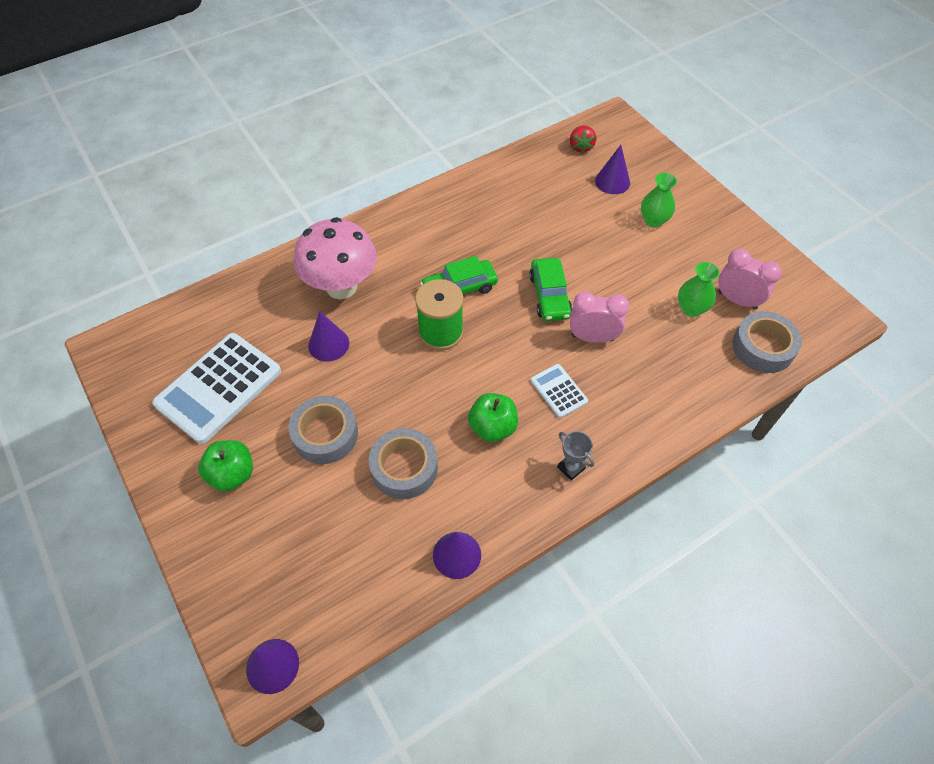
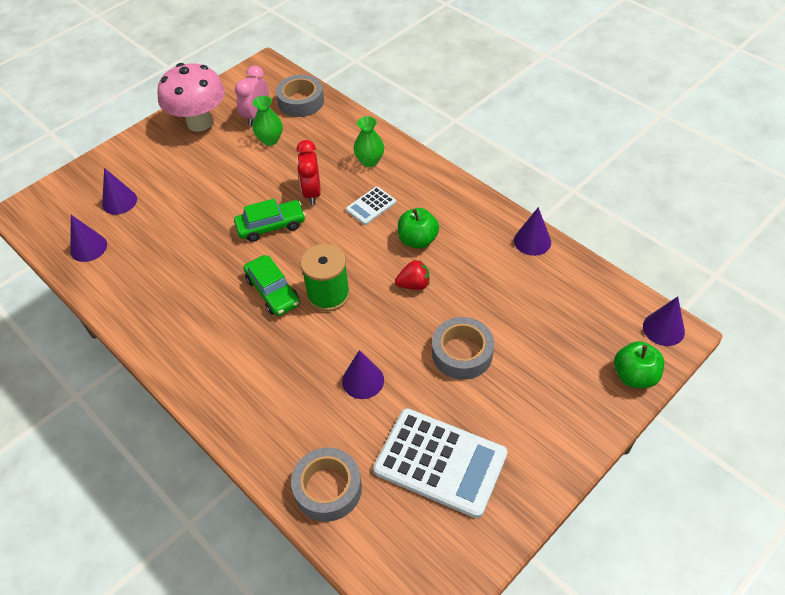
camera: 100 degrees left, 5 degrees down
(232, 474) = (527, 414): green apple -> green apple (634, 376)
(341, 287) = (287, 390): pink mushroom -> pink mushroom (199, 123)
(404, 468) = (474, 289): grey tape -> grey tape (328, 488)
(555, 161) = (88, 247): none -> purple cone
(571, 468) = (437, 190): grey trophy -> none
(580, 147) = (67, 230): red strawberry -> red strawberry (414, 285)
(592, 338) = (312, 193): pink clock -> red clock
(653, 220) = (171, 169): green vase -> green vase (369, 161)

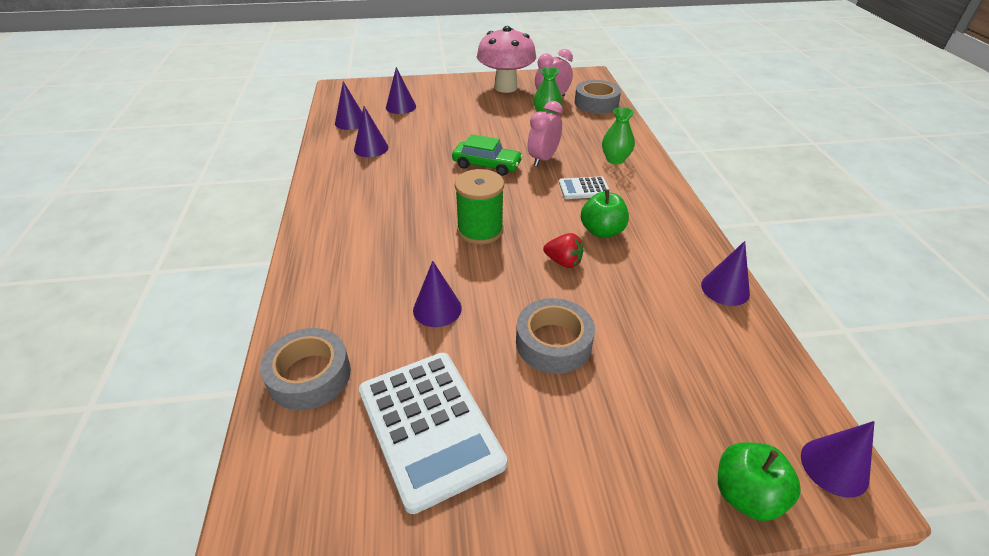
camera: 35 degrees right, 10 degrees down
(145, 267) = (371, 148): none -> purple cone
(272, 291) = (439, 206): green car -> none
(312, 193) = (543, 159): red clock -> pink clock

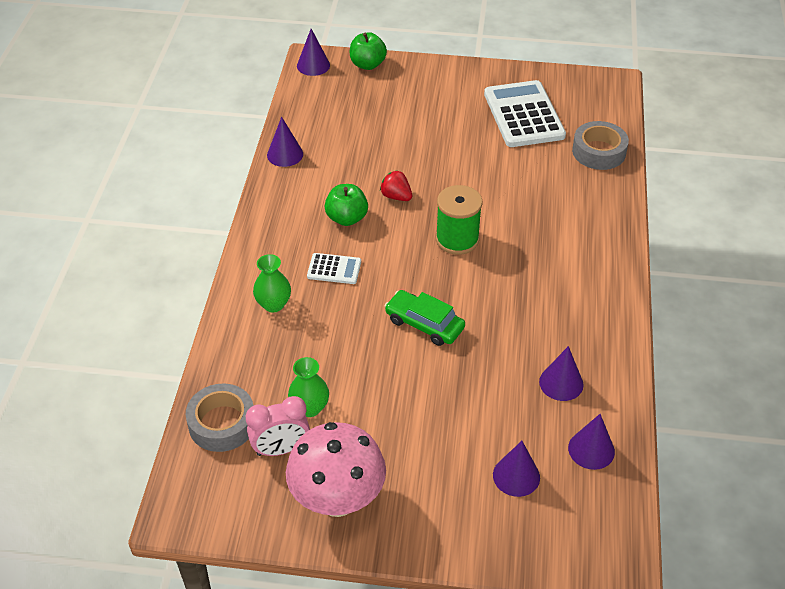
camera: 165 degrees left, 5 degrees up
(437, 309) = (508, 178): purple cone -> none
(543, 159) = (355, 321): pink clock -> none
(553, 343) = (432, 143): grey tape -> none

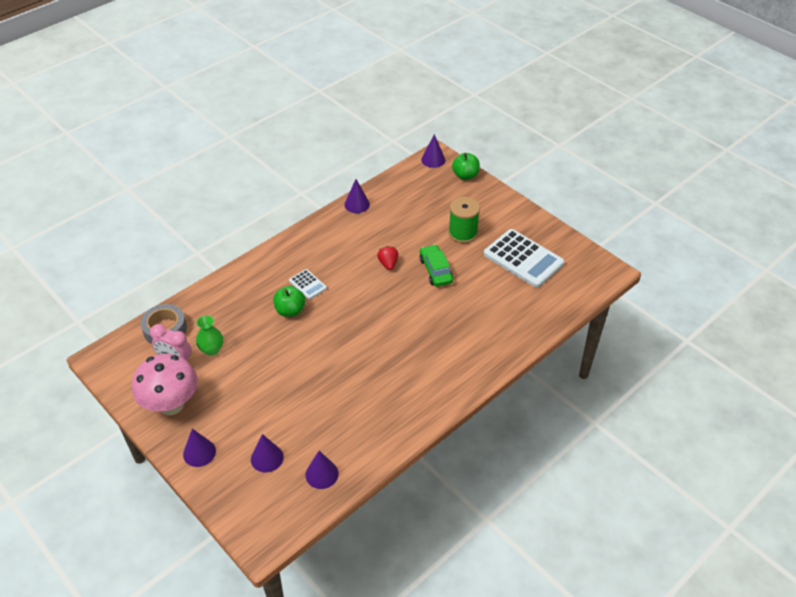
camera: 40 degrees right, 0 degrees up
(273, 304) = (256, 284): green vase -> none
(347, 218) = (347, 260): green apple -> green apple (290, 310)
(424, 324) = (318, 345): green car -> green car (436, 270)
(457, 239) = (392, 309): green spool -> green spool (463, 233)
(523, 115) = (523, 259): white calculator -> white calculator turned 105 degrees clockwise
(561, 383) = (350, 427): purple cone -> purple cone (199, 452)
(599, 152) = (543, 309): grey tape -> none

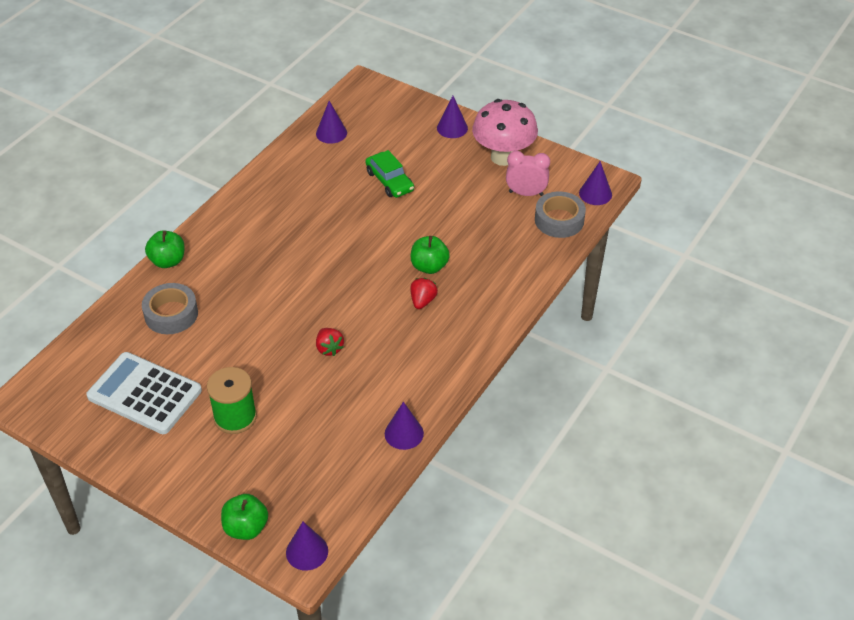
camera: 165 degrees right, 0 degrees up
(212, 350) = (494, 210): green vase -> none
(267, 458) = (387, 135): purple cone -> purple cone (595, 194)
(307, 284) = (422, 301): white calculator -> red strawberry
(436, 270) = (263, 352): green car -> green car (389, 181)
(501, 312) = (171, 314): none -> grey tape
(501, 359) = (168, 261): none -> green apple

